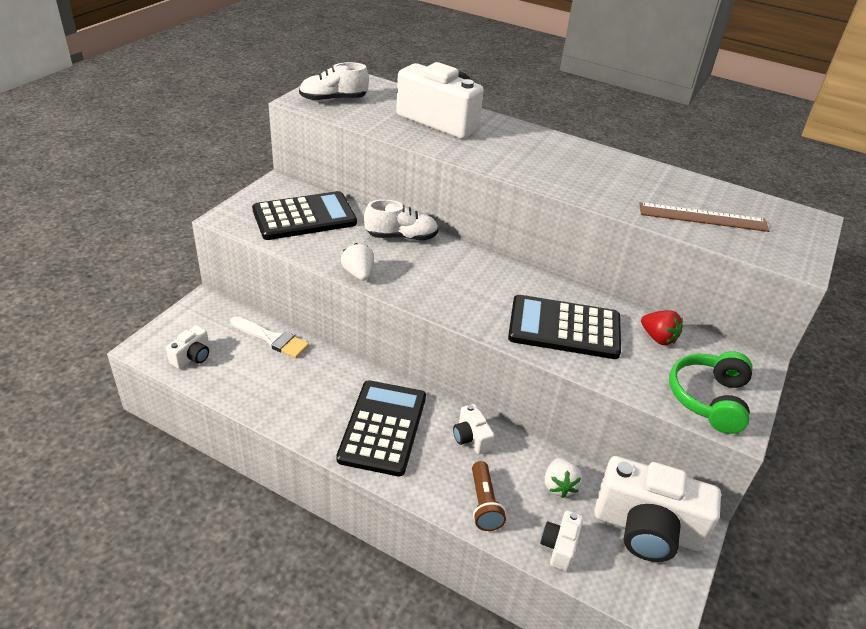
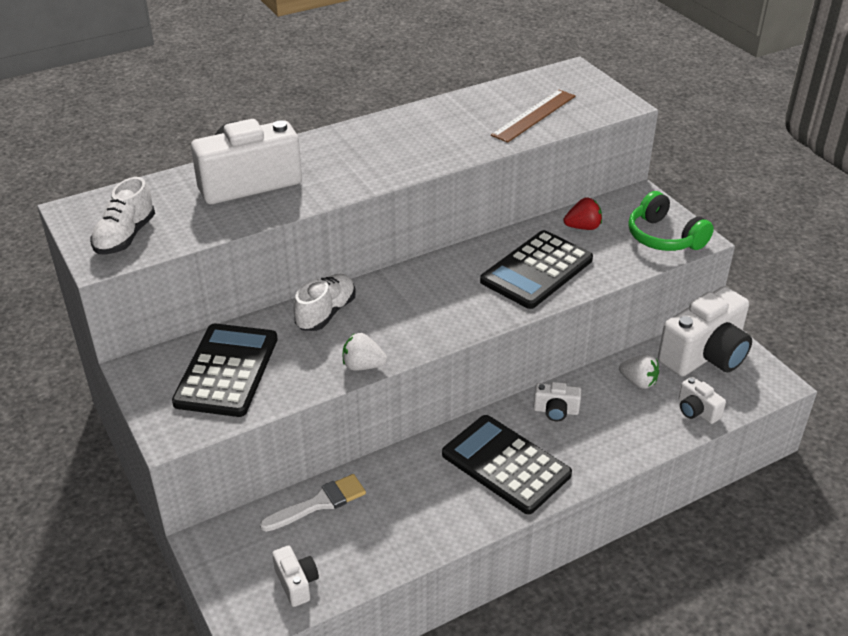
camera: 55 degrees left, 0 degrees up
(484, 504) = (631, 435): brown flashlight -> none

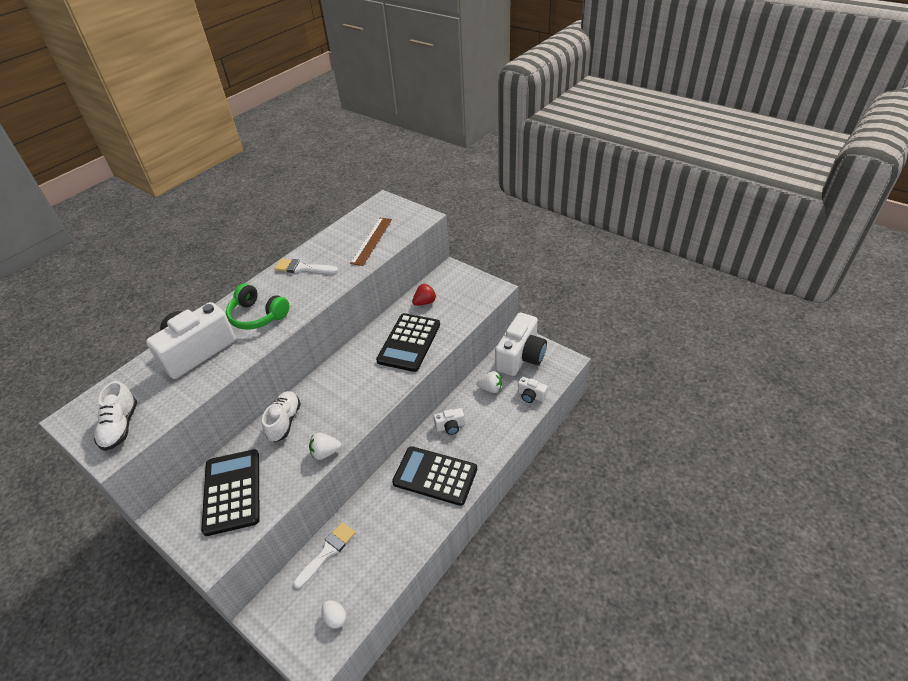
camera: 20 degrees left, 5 degrees up
(296, 583) = (335, 618): white camera -> white egg
(424, 124) = (302, 268): none -> white brush
(664, 237) = (475, 294): green headphones -> green headphones (258, 316)

